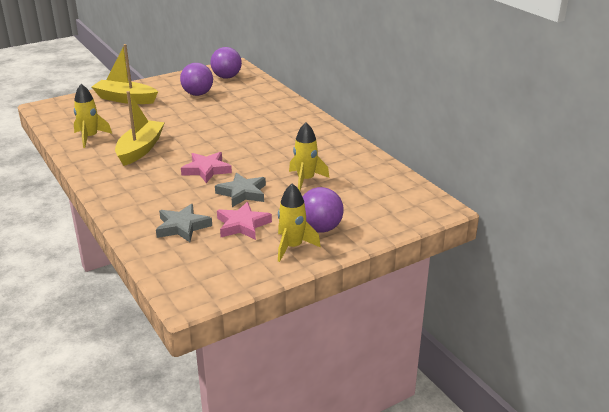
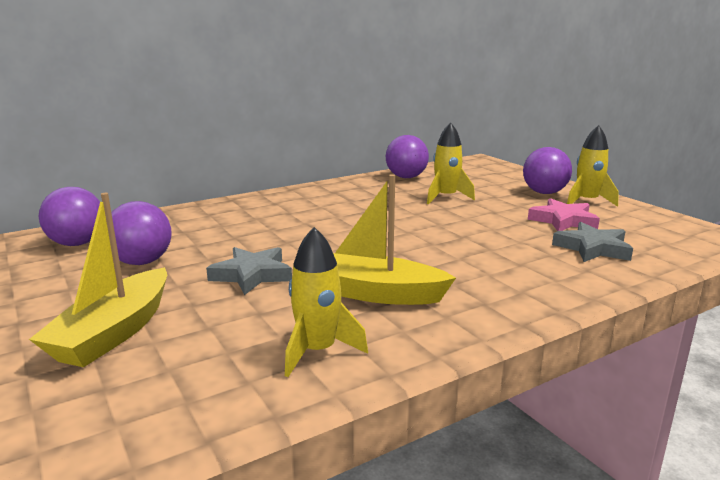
camera: 90 degrees left, 10 degrees down
(206, 170) = (436, 242): pink star -> none
(242, 193) = (491, 222): grey star -> grey star (252, 275)
(365, 165) = (406, 177): none -> purple ball

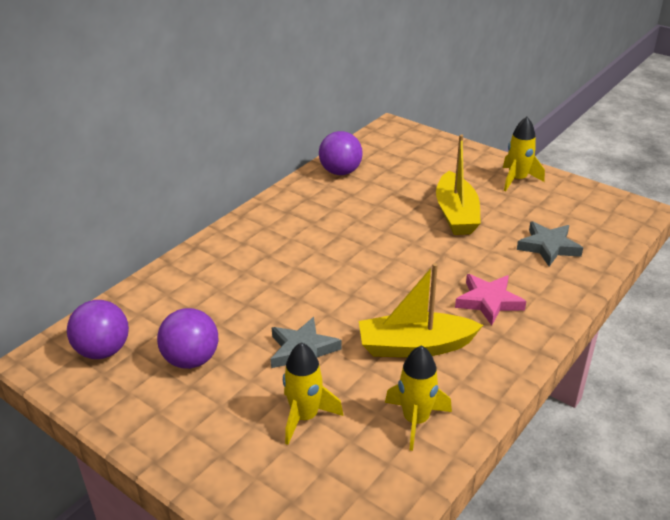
camera: 20 degrees left, 15 degrees up
(114, 332) = (247, 447): yellow boat -> yellow boat (456, 214)
(446, 197) = (396, 199): yellow rocket -> yellow rocket (305, 417)
(544, 193) = (476, 173): purple ball -> none
(563, 221) = (510, 213): pink star -> pink star (488, 302)

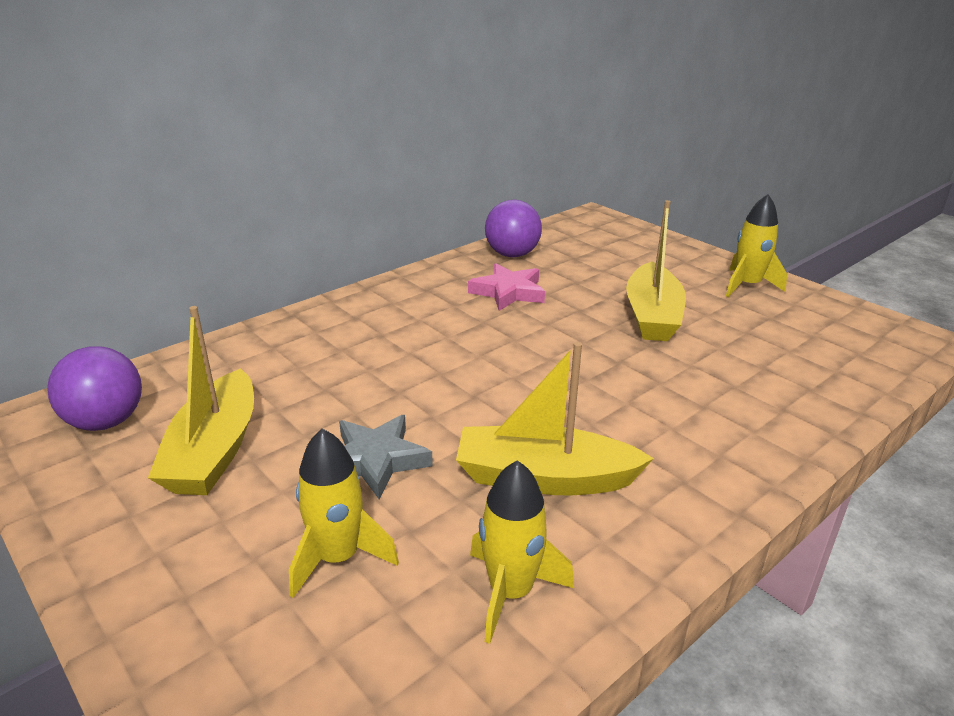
camera: 10 degrees right, 5 degrees down
(191, 360) = (215, 450): purple ball -> yellow boat
(488, 302) = (674, 431): pink star -> pink star (508, 292)
(548, 247) = (779, 370): grey star -> none

